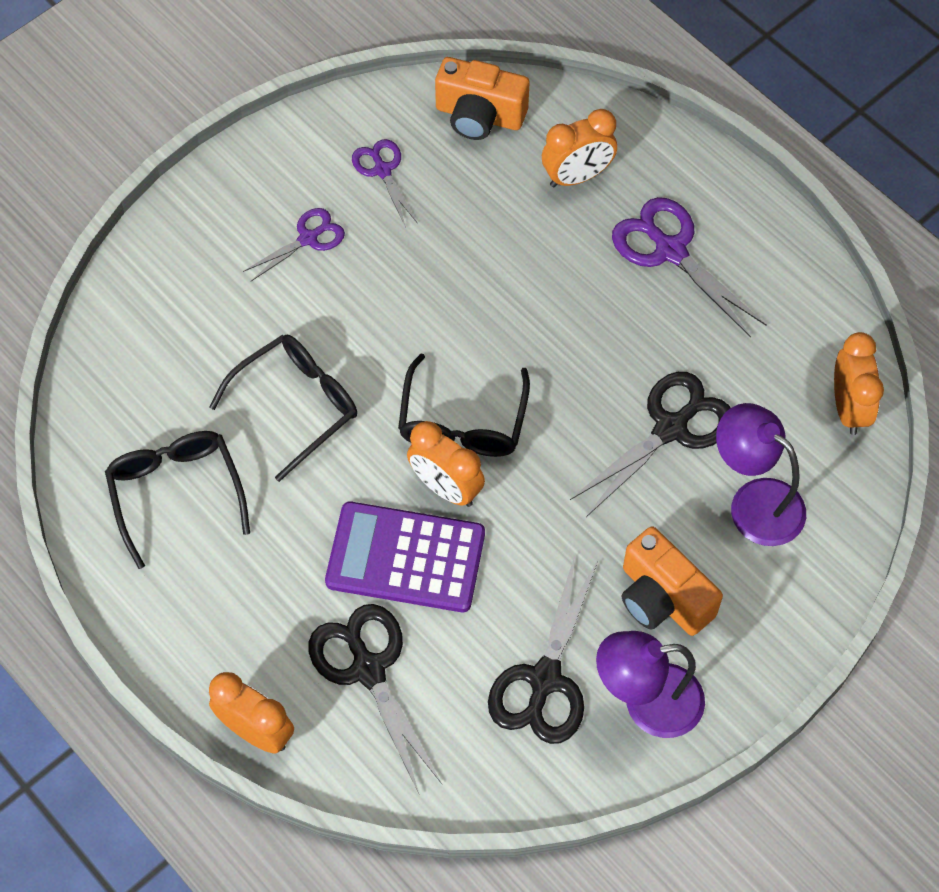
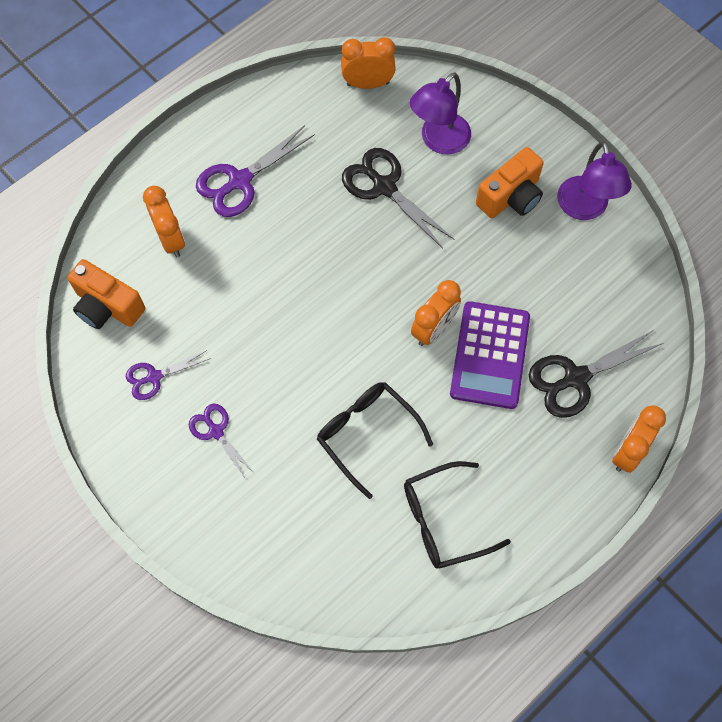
camera: 90 degrees left, 5 degrees up
(462, 422) = (380, 318): black glasses -> none
(479, 115) = (107, 306): orange camera -> orange camera turned 105 degrees clockwise
(544, 680) = (574, 268): black scissors -> none

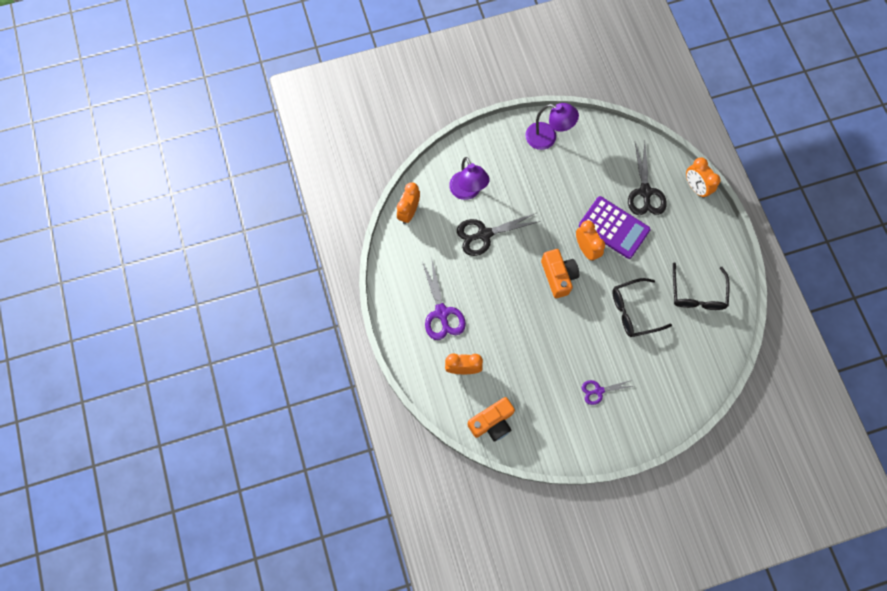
camera: 65 degrees left, 5 degrees up
(154, 377) = (550, 412): purple scissors -> none
(510, 197) = (522, 171): orange camera -> orange camera (558, 276)

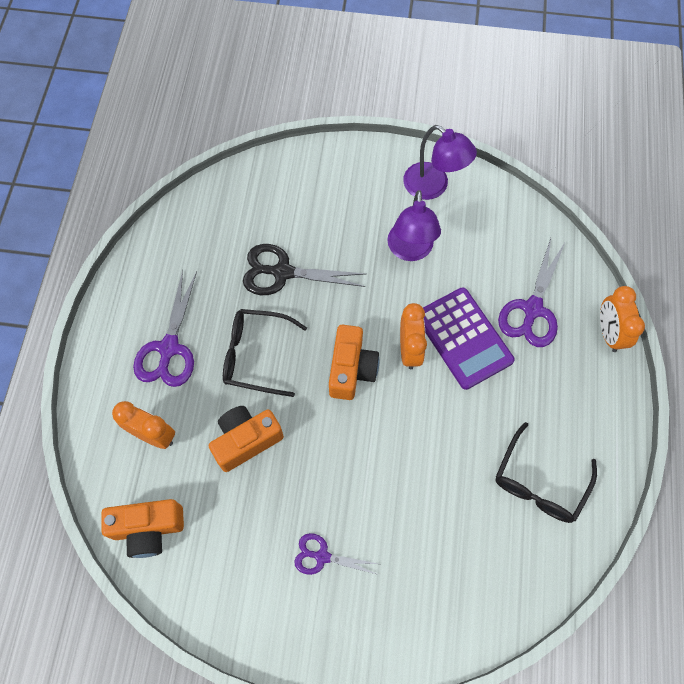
camera: 25 degrees right, 5 degrees down
(409, 212) = (203, 205): orange clock -> none
(468, 191) = (292, 211): purple lamp -> purple lamp (410, 250)
(519, 346) = (246, 440): none -> orange camera
(633, 311) = (432, 465): black glasses -> black glasses (256, 355)
(645, 192) = (532, 310): black scissors -> purple scissors

